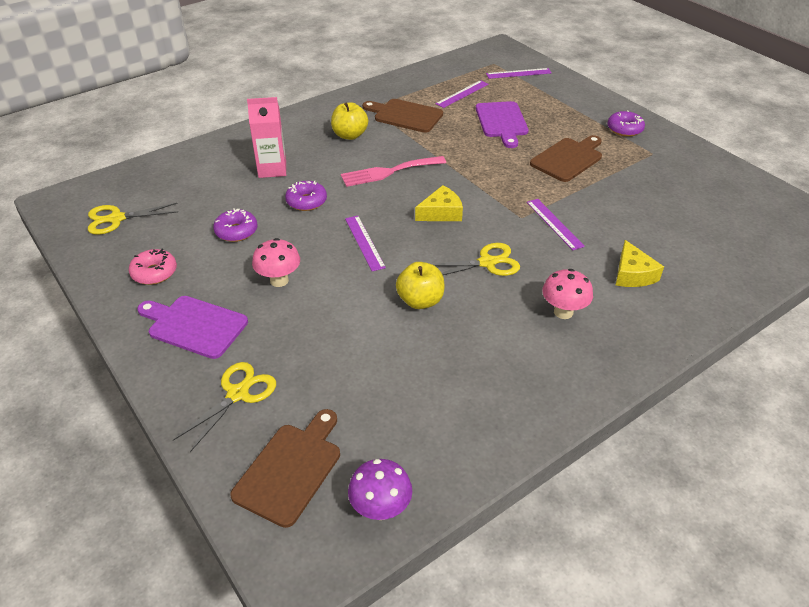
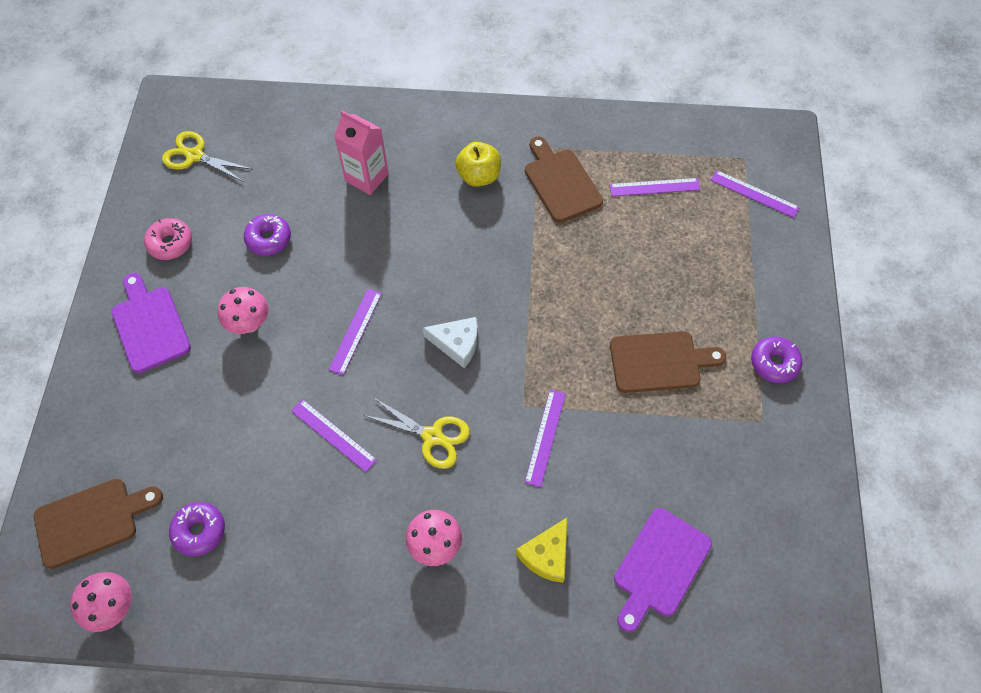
camera: 40 degrees right, 20 degrees up
(238, 393) = (120, 420): yellow scissors -> none
(306, 201) = (356, 242): purple donut -> purple donut (199, 531)
(380, 509) = (114, 607): purple mushroom -> pink mushroom
(389, 172) = (464, 254): pink fork -> none
(420, 301) = (333, 435): yellow apple -> purple ruler
(441, 213) = (457, 344): yellow cheese -> white cheese
(501, 122) = (650, 259): purple cutting board -> purple cutting board (659, 566)

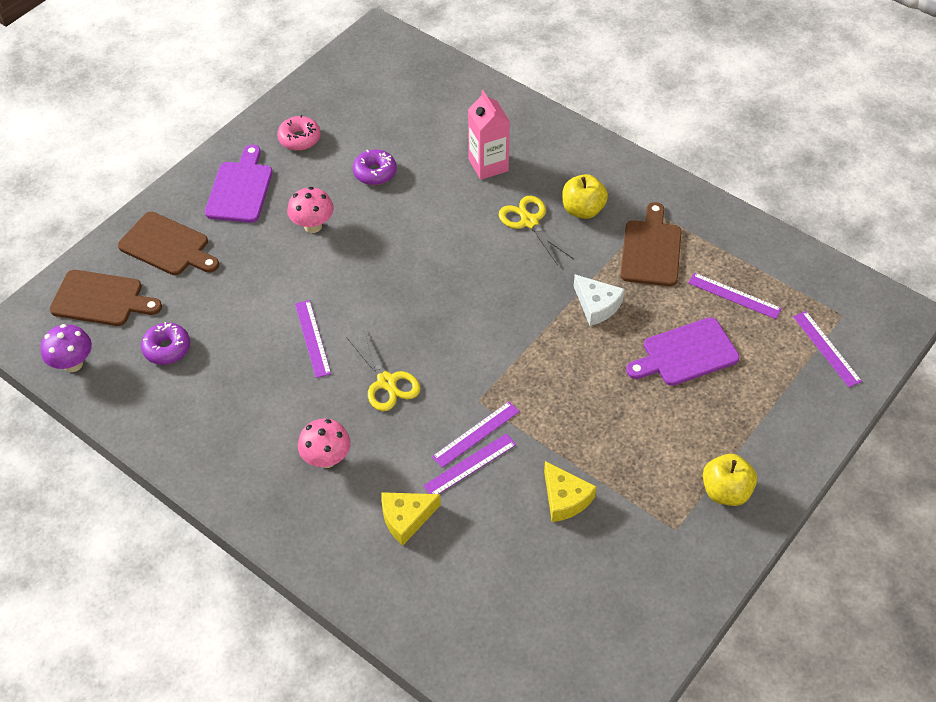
camera: 35 degrees right, 10 degrees down
(114, 607) = (73, 364): pink mushroom -> purple mushroom
(194, 156) = (366, 84): yellow scissors -> yellow scissors (529, 222)
(356, 331) = (388, 274): purple ruler -> purple ruler (470, 465)
(457, 344) = (461, 326): white cheese -> white cheese (597, 305)
(659, 566) = (490, 582): purple cutting board -> purple cutting board (685, 353)
(660, 362) = (621, 433): brown cutting board -> brown cutting board (167, 246)
(660, 449) = (565, 498): none -> yellow cheese
(774, 363) = (725, 491): purple donut -> yellow apple

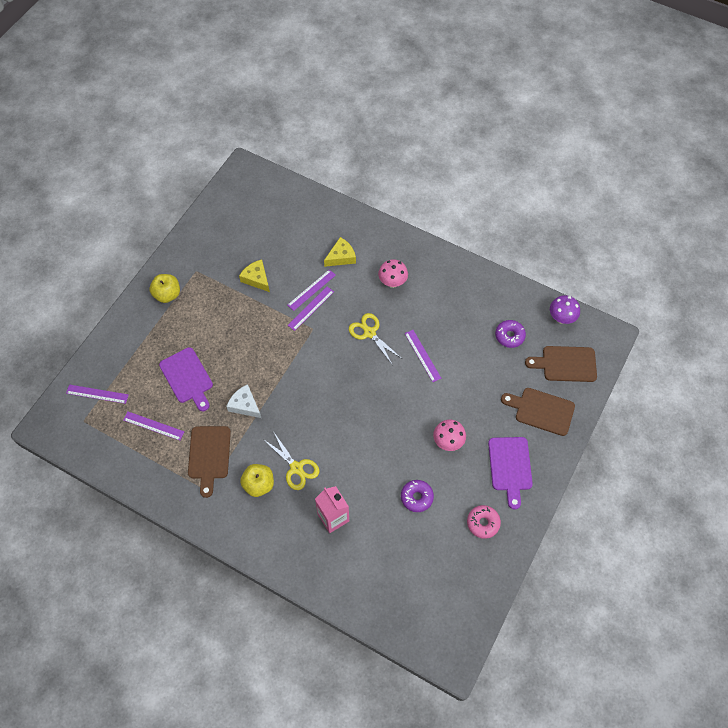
camera: 170 degrees right, 10 degrees up
(685, 353) = (187, 378): purple cutting board -> purple cutting board turned 90 degrees clockwise
(827, 348) = (97, 394): purple ruler -> purple ruler turned 45 degrees counterclockwise

